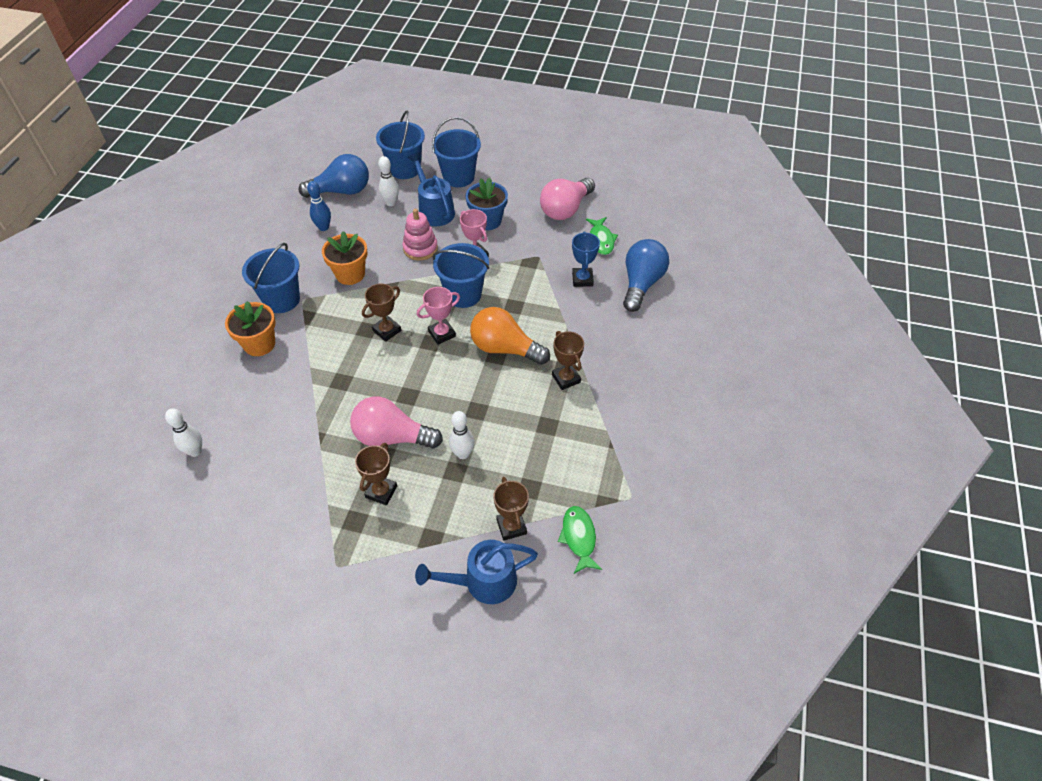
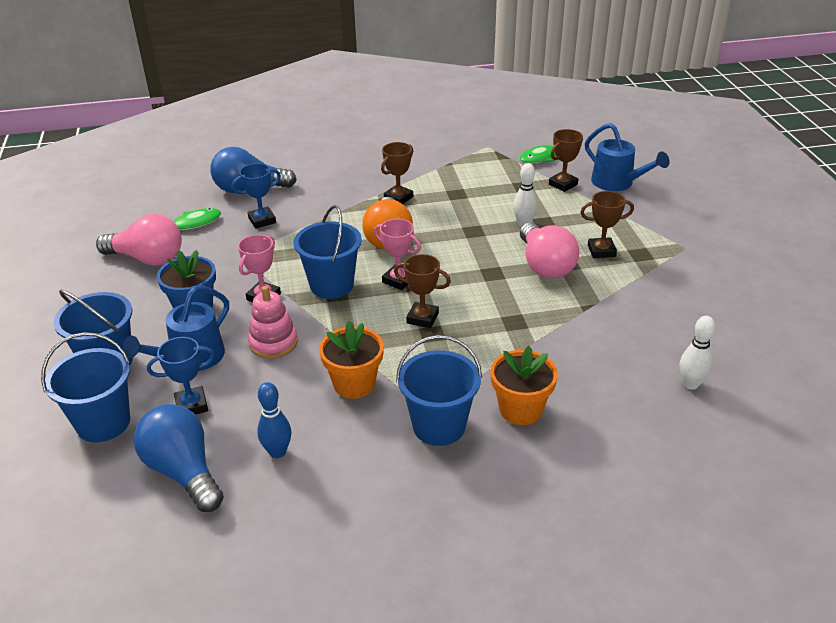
camera: 115 degrees left, 15 degrees down
(391, 203) = (191, 405): white bowling pin -> blue trophy

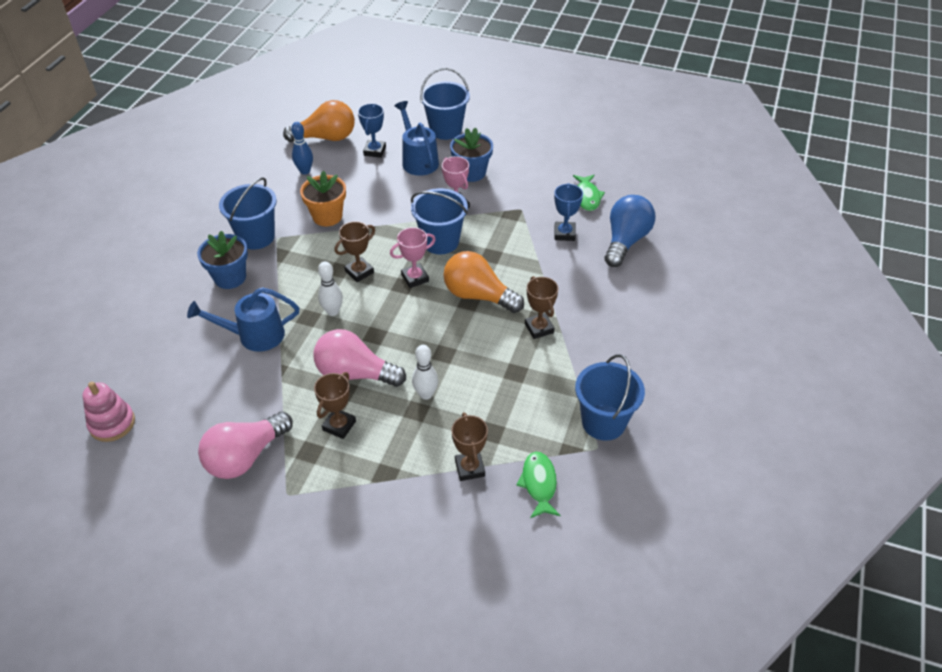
camera: 120 degrees right, 10 degrees up
(103, 423) = (392, 120): blue bucket -> blue bucket (603, 422)
(147, 259) = (553, 165): pink light bulb -> pink light bulb (245, 456)
(183, 471) = (326, 138): blue light bulb -> orange light bulb
(273, 343) = (400, 196): pink stacking toy -> pink stacking toy (112, 423)
(520, 409) = (230, 277): orange flower pot -> blue flower pot
(617, 183) = (435, 520): blue watering can -> blue watering can (254, 336)
(690, 384) = (156, 375): white bowling pin -> white bowling pin (333, 311)

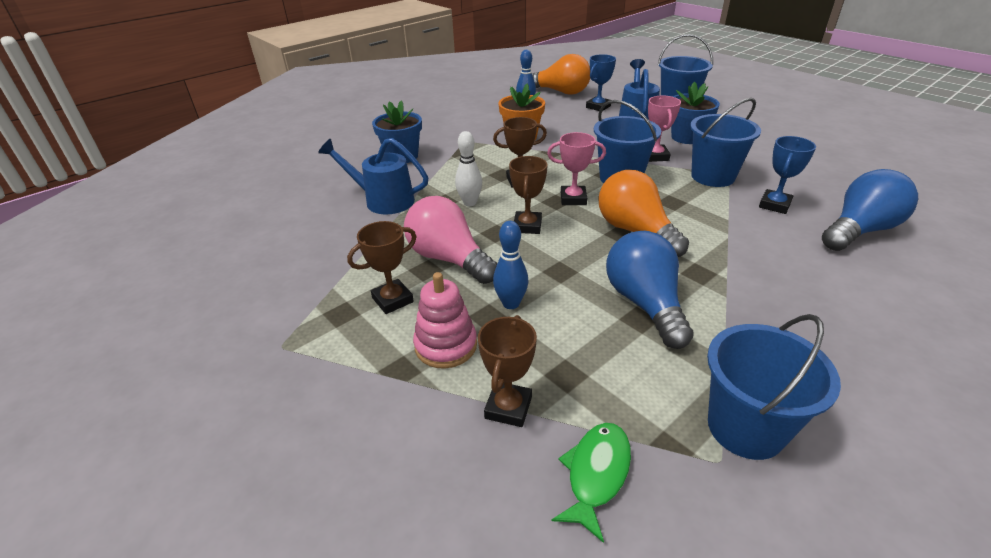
camera: 30 degrees right, 10 degrees down
(112, 423) = (205, 227): pink stacking toy -> pink stacking toy (446, 345)
(245, 456) = (279, 294): pink light bulb -> none
(256, 237) = (448, 137): blue bucket -> blue bucket (712, 176)
(426, 394) = (511, 303): white bowling pin -> blue bowling pin
(514, 359) = (645, 304): none -> blue light bulb
(539, 328) = (696, 283): brown trophy -> brown trophy (527, 226)
(587, 197) = (818, 181): green fish -> none

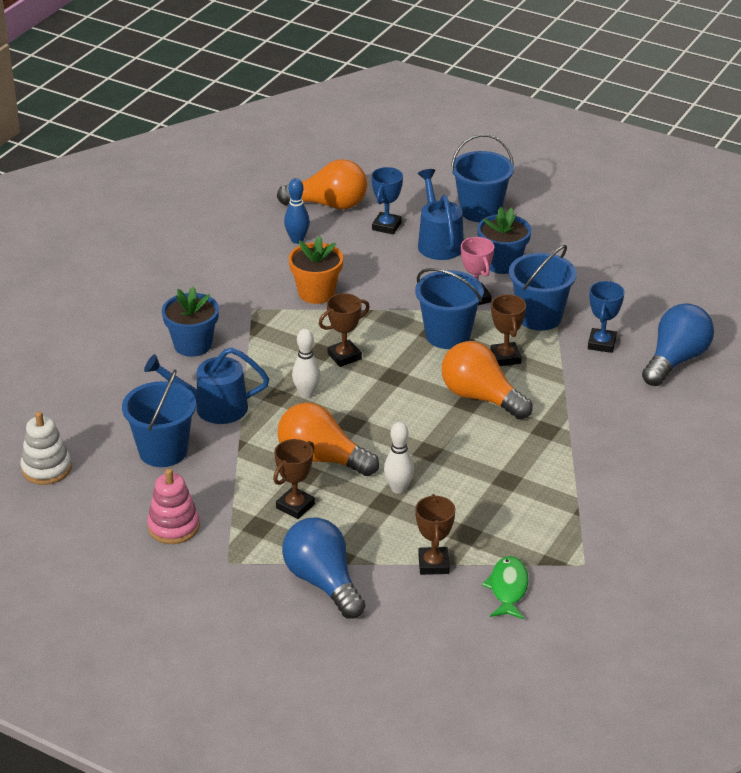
camera: 20 degrees left, 0 degrees up
(209, 223) = (46, 468): none -> white stacking toy
(446, 345) = (363, 532): pink stacking toy -> pink stacking toy (173, 527)
(449, 259) = (321, 459): pink light bulb -> orange light bulb
(511, 303) = (398, 488): blue bowling pin -> white bowling pin
(527, 226) = (378, 410): brown trophy -> brown trophy (505, 357)
(573, 199) = (409, 370): pink trophy -> none
(645, 304) = (508, 466): blue light bulb -> blue light bulb (323, 582)
(745, 428) = (597, 541): blue bucket -> blue bucket (163, 451)

